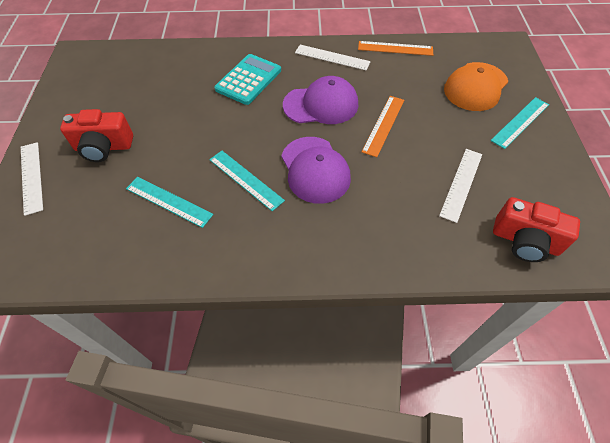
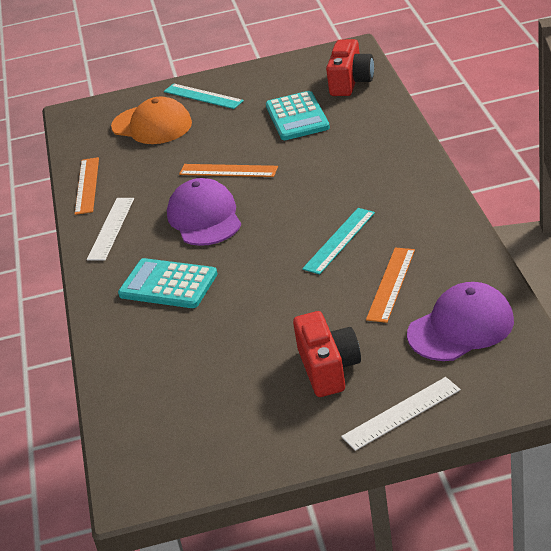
camera: 95 degrees left, 20 degrees down
(169, 201) = (391, 284): turquoise ruler -> orange ruler
(315, 170) = (308, 199): purple cap -> purple cap (461, 327)
(461, 184) = (297, 117): white ruler -> turquoise calculator

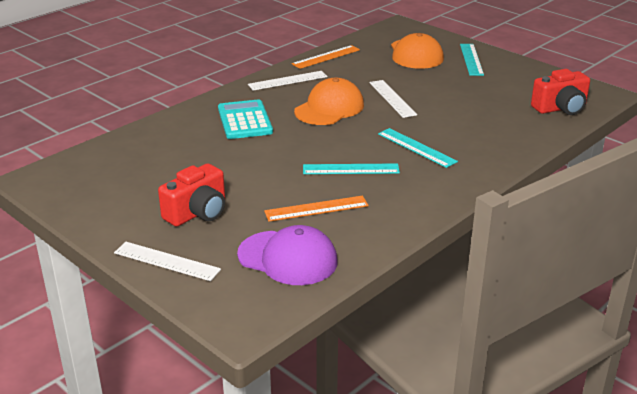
camera: 50 degrees right, 5 degrees down
(204, 217) = (329, 108): purple cap -> orange cap
(228, 171) = (392, 98): orange ruler -> white ruler
(297, 117) = (487, 102): turquoise calculator -> none
(338, 187) = (416, 147): none -> turquoise ruler

